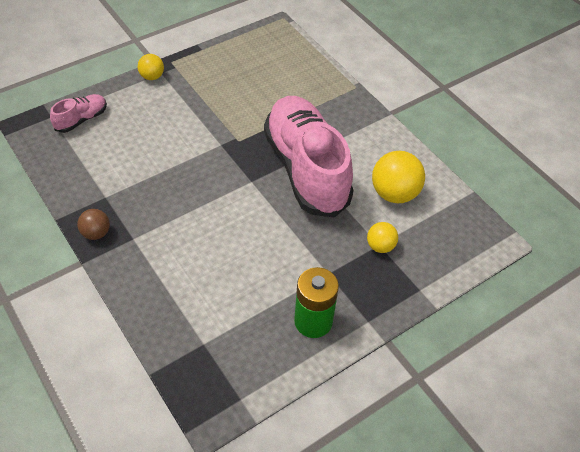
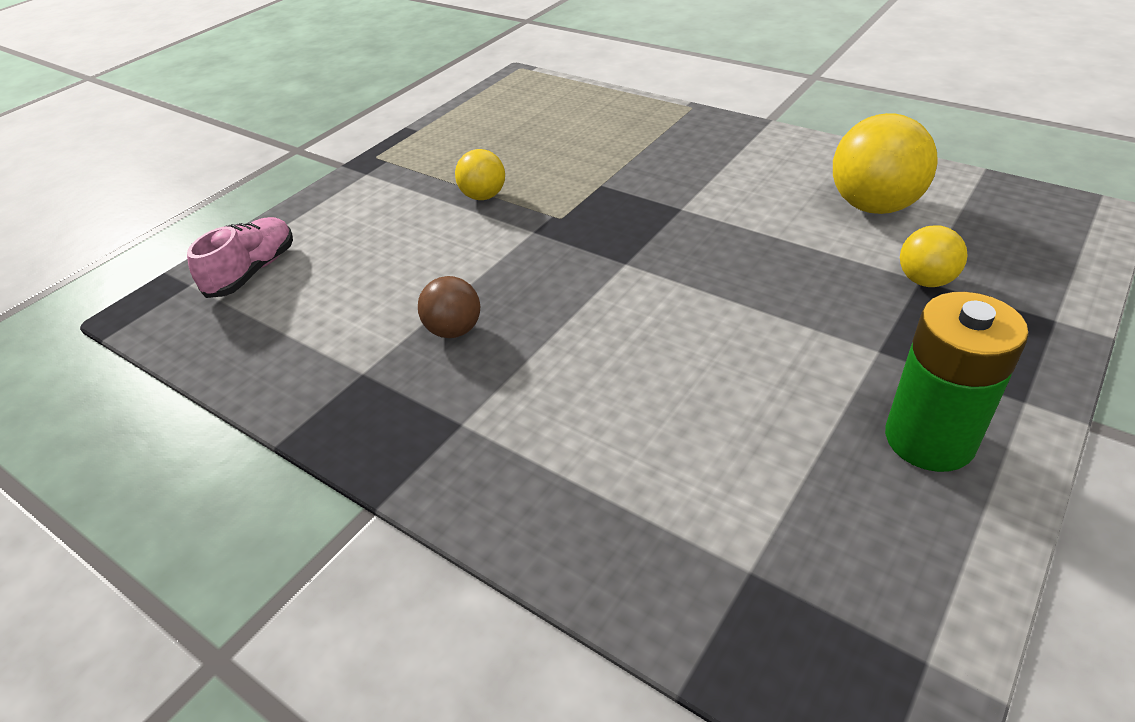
camera: 15 degrees left, 10 degrees down
(96, 233) = (377, 441): brown ball -> brown ball (454, 330)
(152, 77) = (353, 182): yellow ball -> yellow ball (483, 196)
(306, 169) = (704, 219): pink shoe -> none

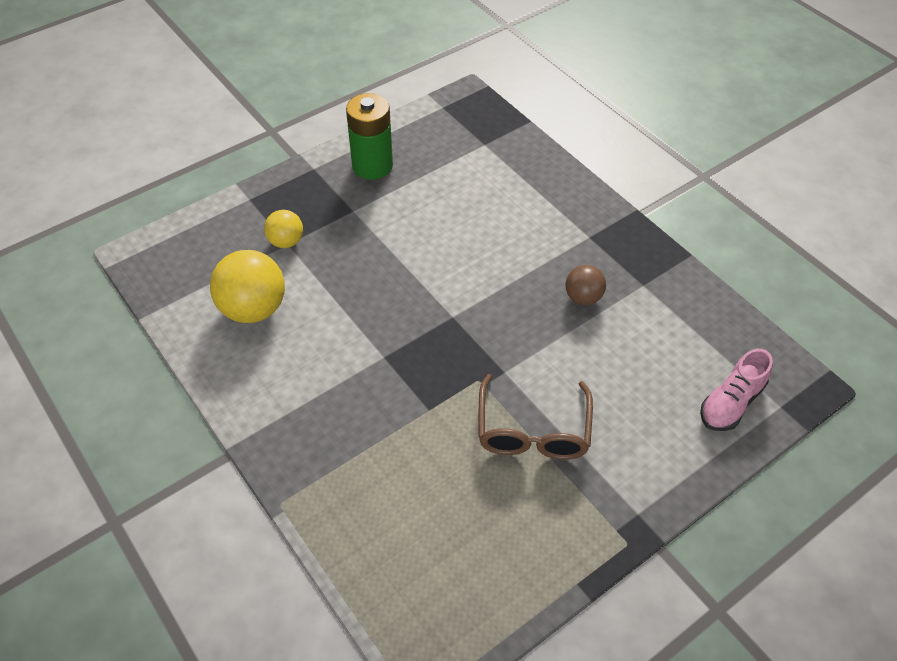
camera: 165 degrees left, 10 degrees up
(483, 196) = (533, 431): yellow ball -> brown glasses

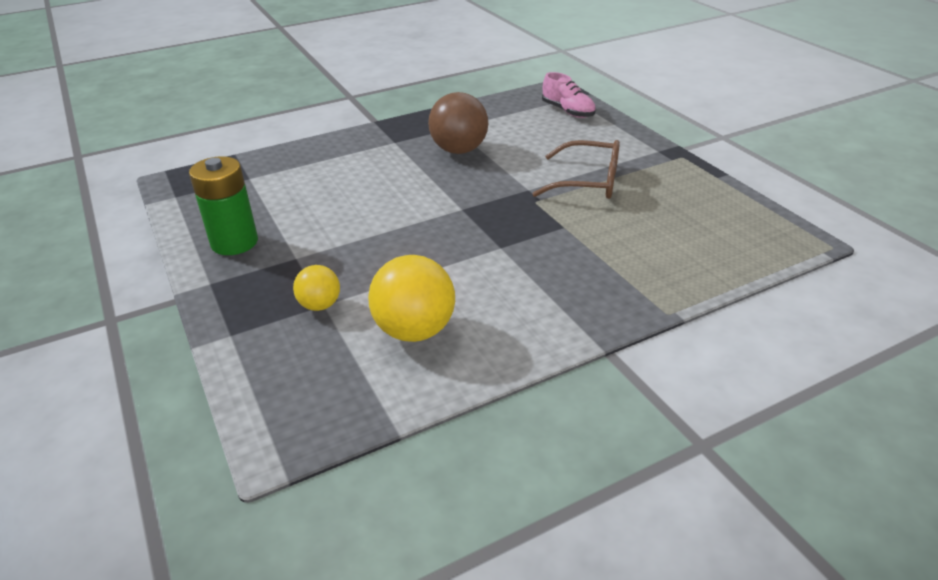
camera: 80 degrees left, 15 degrees down
(583, 297) = (459, 150): brown ball -> brown ball, size x1.77

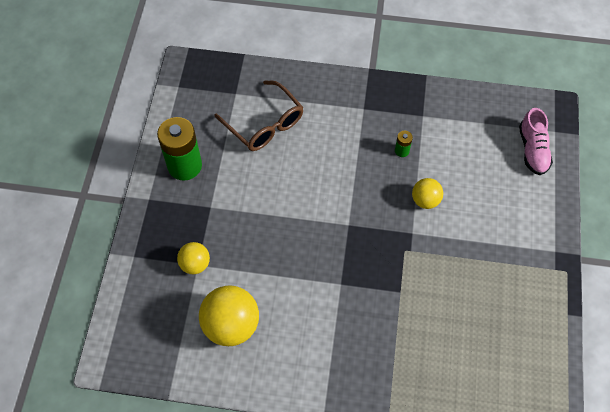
camera: 35 degrees right, 25 degrees up
(459, 150) = (402, 151): brown ball -> green battery
(515, 167) = (425, 200): none -> yellow ball
(588, 182) = (463, 253): brown glasses -> brown glasses (265, 124)

